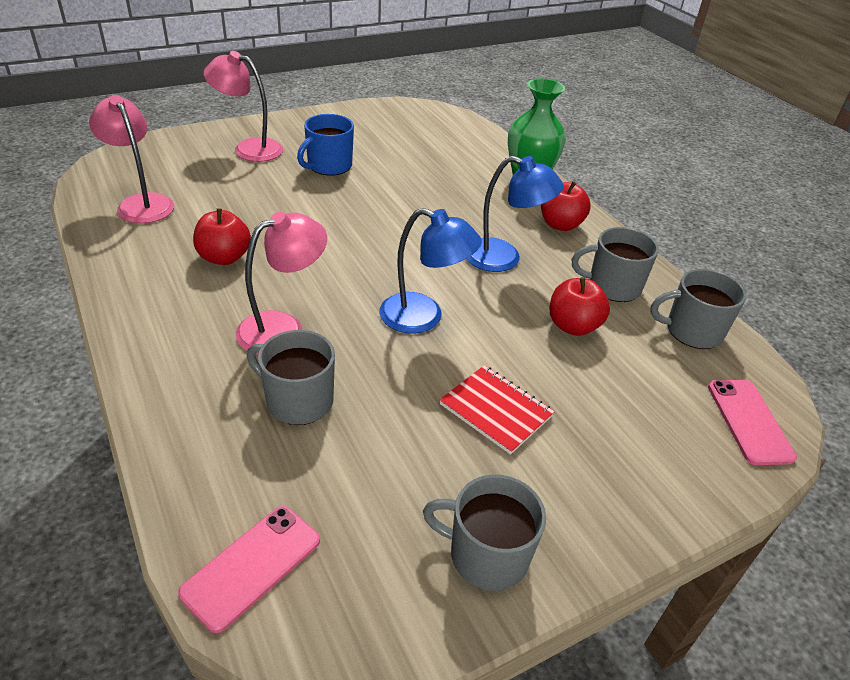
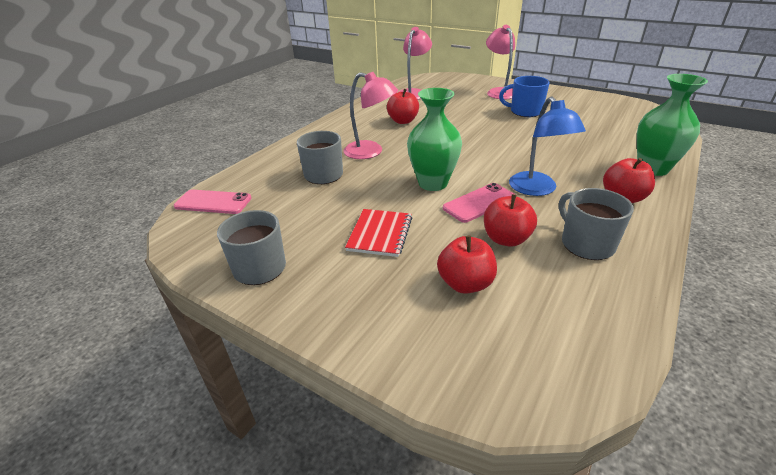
camera: 65 degrees right, 5 degrees down
(423, 317) = (433, 183): blue lamp -> green vase
(624, 390) = (465, 283): none -> red apple
(692, 331) = (595, 304): grey mug -> none
(749, 421) = (514, 373): pink phone -> pink phone (479, 203)

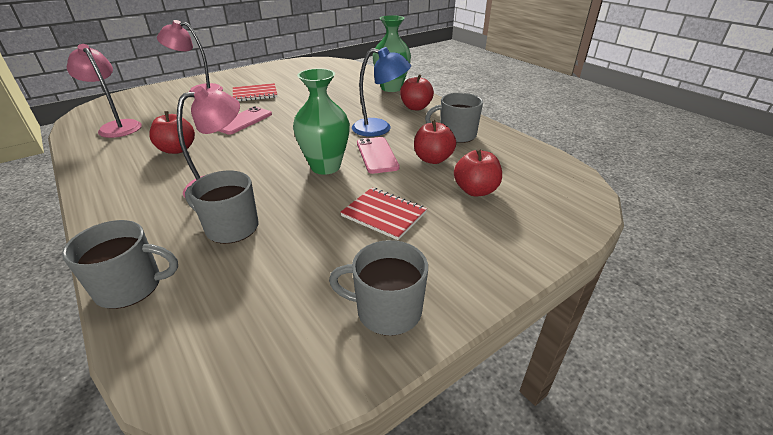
camera: 70 degrees left, 0 degrees up
(213, 202) = (188, 348): pink phone -> pink phone (243, 121)
(256, 167) = (131, 287): none -> grey mug
(525, 111) = (255, 94): blue mug -> red notebook

